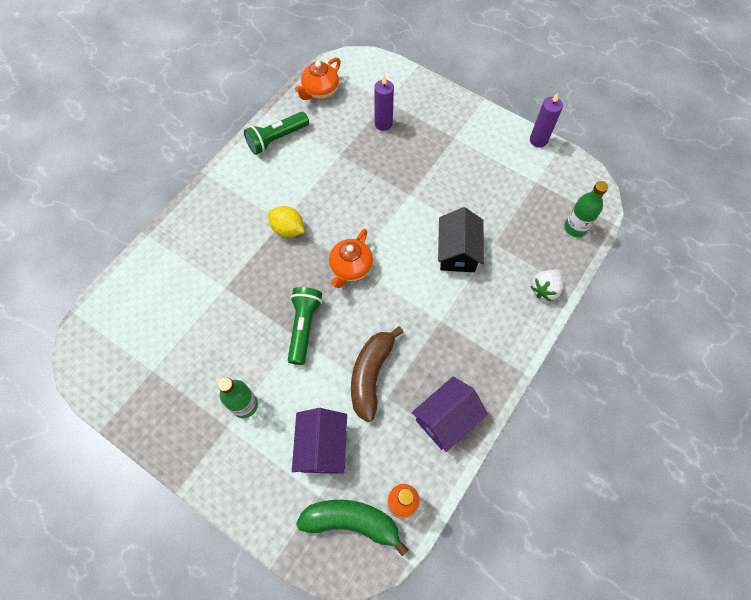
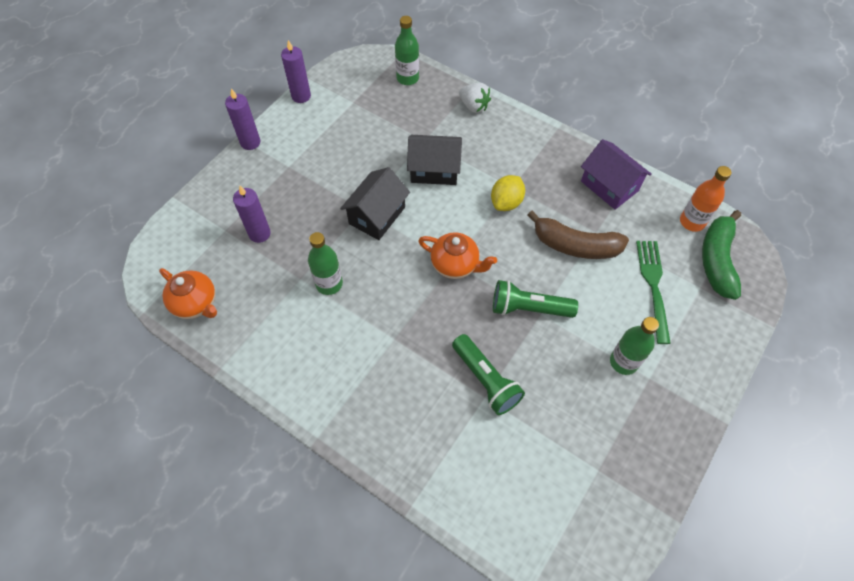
camera: 90 degrees left, 5 degrees down
(276, 139) = (268, 352): green flashlight -> green flashlight (486, 380)
(288, 229) = (405, 331): yellow lemon -> yellow lemon (506, 202)
(322, 446) = (653, 286): purple house -> green fork
(334, 174) = (329, 284): none -> green bottle
(403, 206) = (377, 215): none -> black house
(479, 108) = (250, 142): none -> purple candle

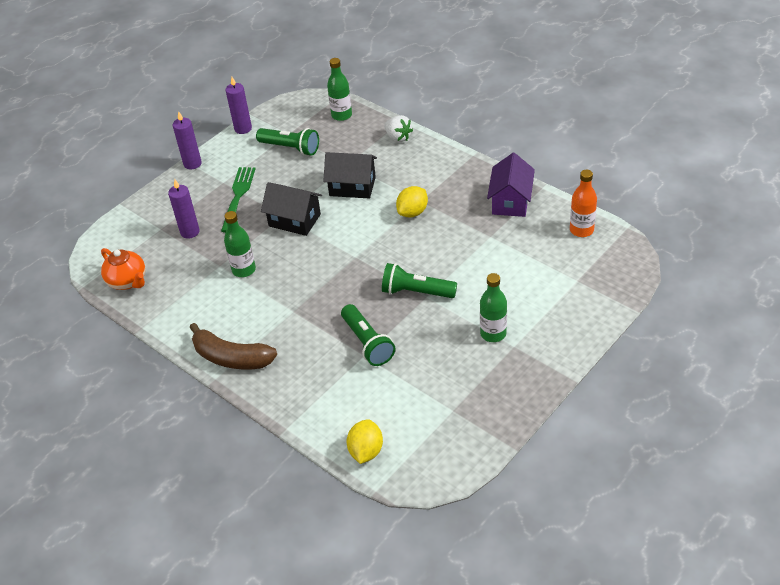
camera: 10 degrees right, 15 degrees down
(358, 121) = (290, 148): none -> green flashlight
(377, 215) = (294, 220): black house -> black house turned 75 degrees clockwise
(455, 265) = (357, 258): orange teapot -> none
(509, 534) = (366, 451): none -> yellow lemon
(575, 245) = (468, 246): brown banana -> brown banana (231, 357)
(609, 186) = (510, 201): purple house -> purple house turned 45 degrees clockwise
(653, 286) = (534, 278): green fork -> green fork (238, 197)
(717, 260) = (598, 260): green banana -> none

